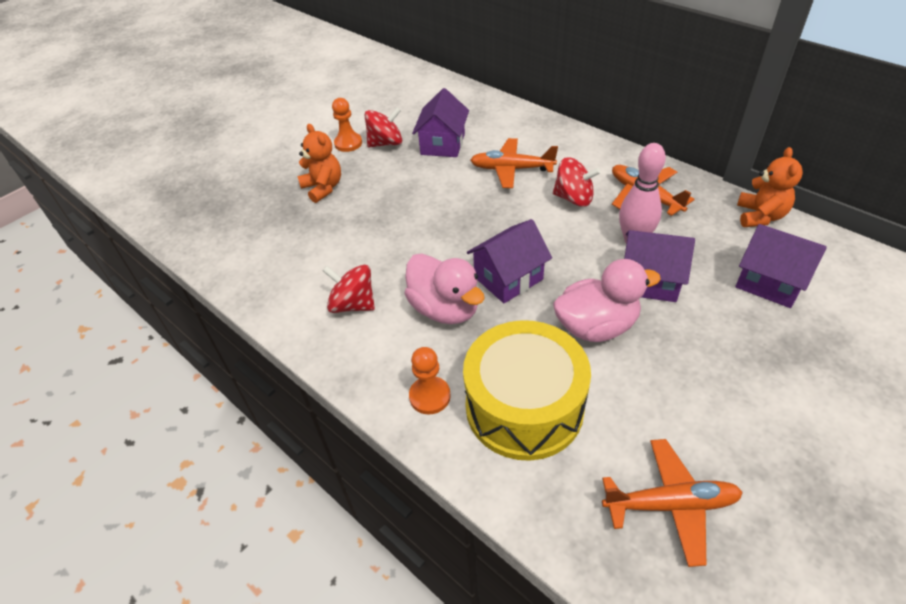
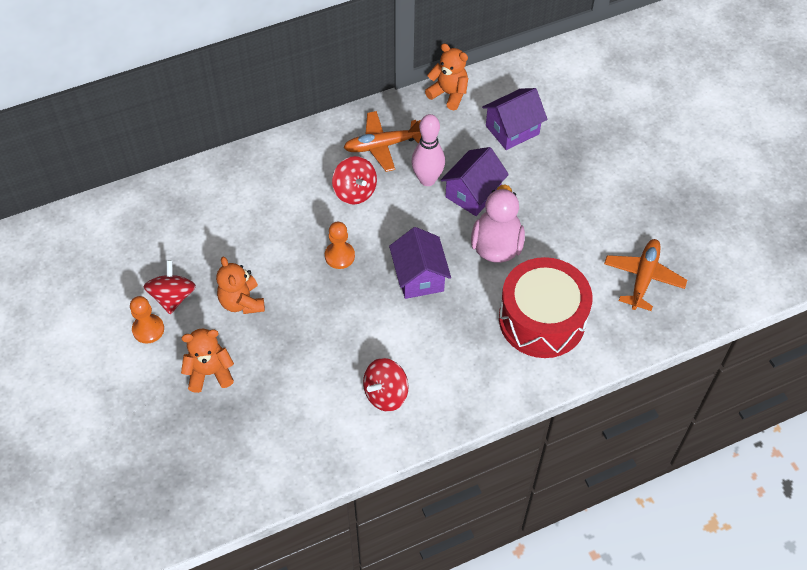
camera: 70 degrees left, 10 degrees up
(403, 178) = (242, 302): none -> orange teddy bear
(430, 396) = (505, 372): orange pawn -> orange pawn (339, 256)
(443, 144) = (210, 251): purple house -> none
(445, 309) = (427, 331): pink duck -> none
(511, 169) = (286, 216): orange plane -> none
(524, 406) = (542, 319): yellow drum -> red drum
(574, 198) = (355, 191): red spinning top -> red spinning top turned 105 degrees clockwise

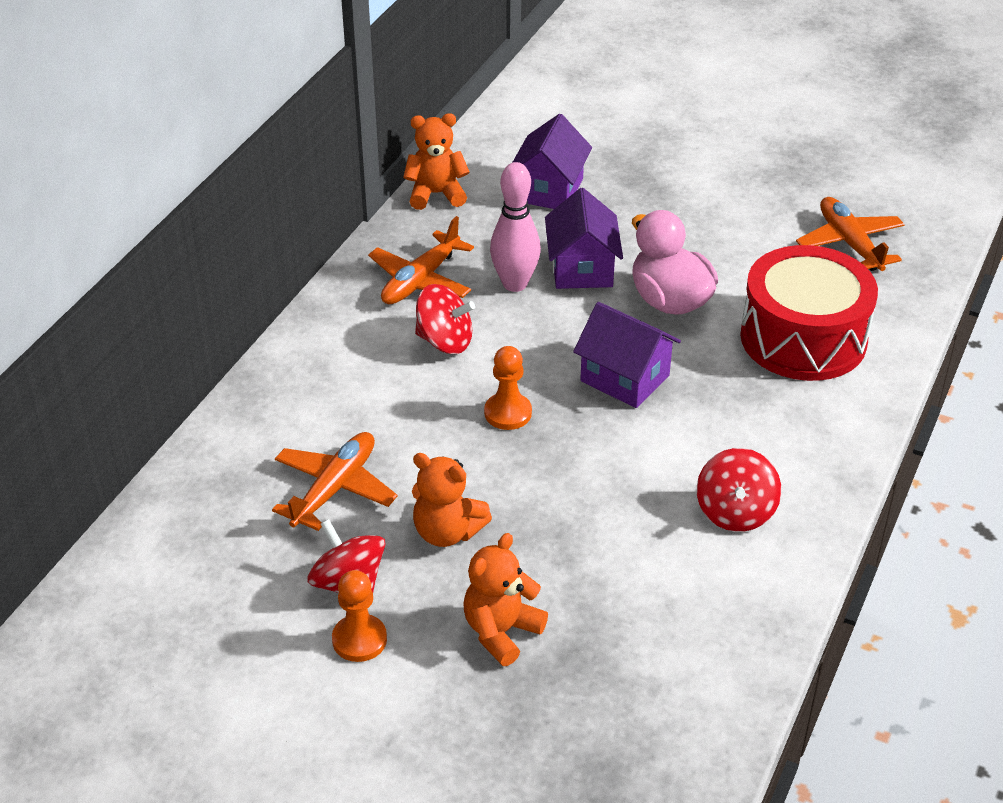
camera: 40 degrees left, 15 degrees down
(218, 241) = (335, 488): none -> orange plane

